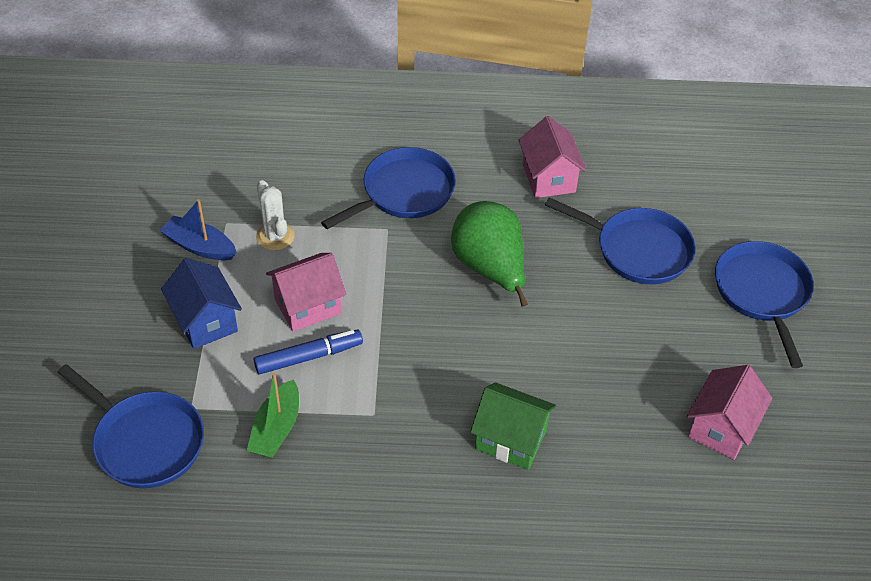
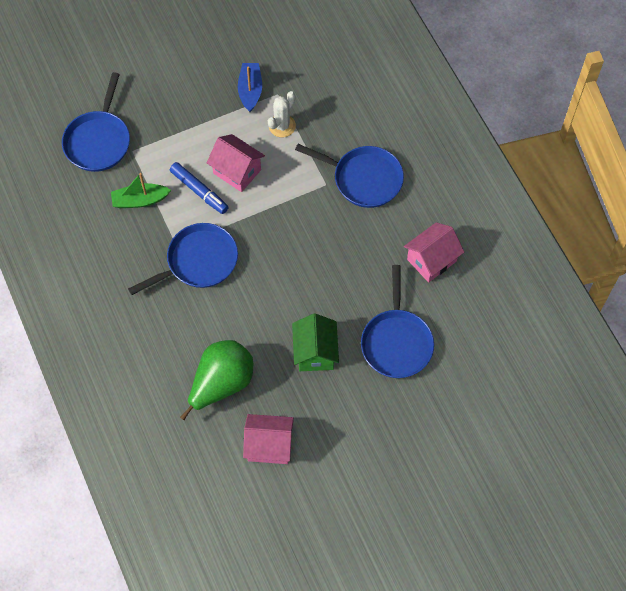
camera: 65 degrees right, 15 degrees up
(205, 321) = (195, 124): blue house -> none
(490, 268) = (326, 258): green pear -> green pear (221, 383)
(510, 440) = (196, 327): green house -> green house (315, 352)
(762, 293) = (402, 436): blue pan -> blue pan (198, 261)

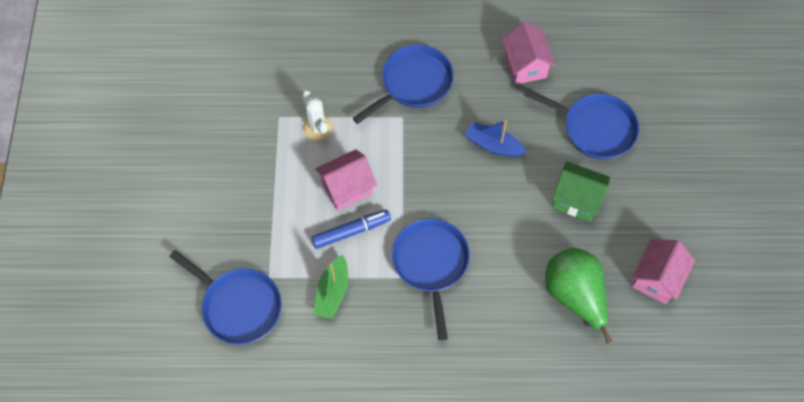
camera: 65 degrees left, 0 degrees up
(250, 90) = (261, 139): blue boat -> blue boat (493, 145)

